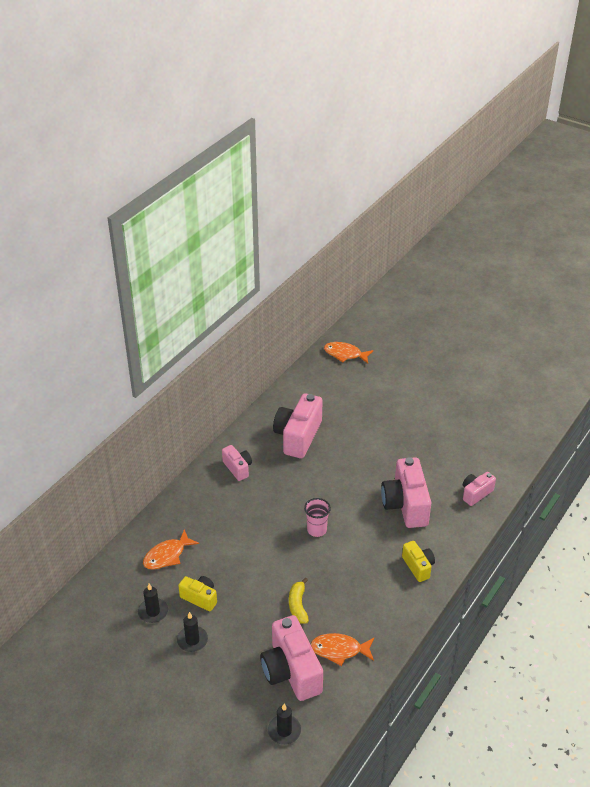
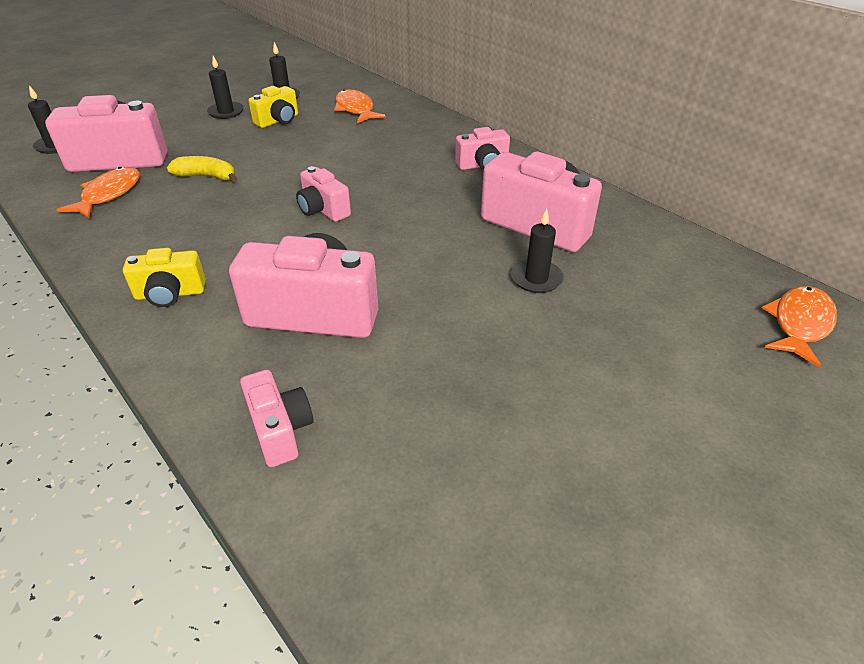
camera: 105 degrees right, 0 degrees up
(316, 530) = (323, 210): pink cup -> pink camera
(346, 432) = (536, 279): none -> black candle

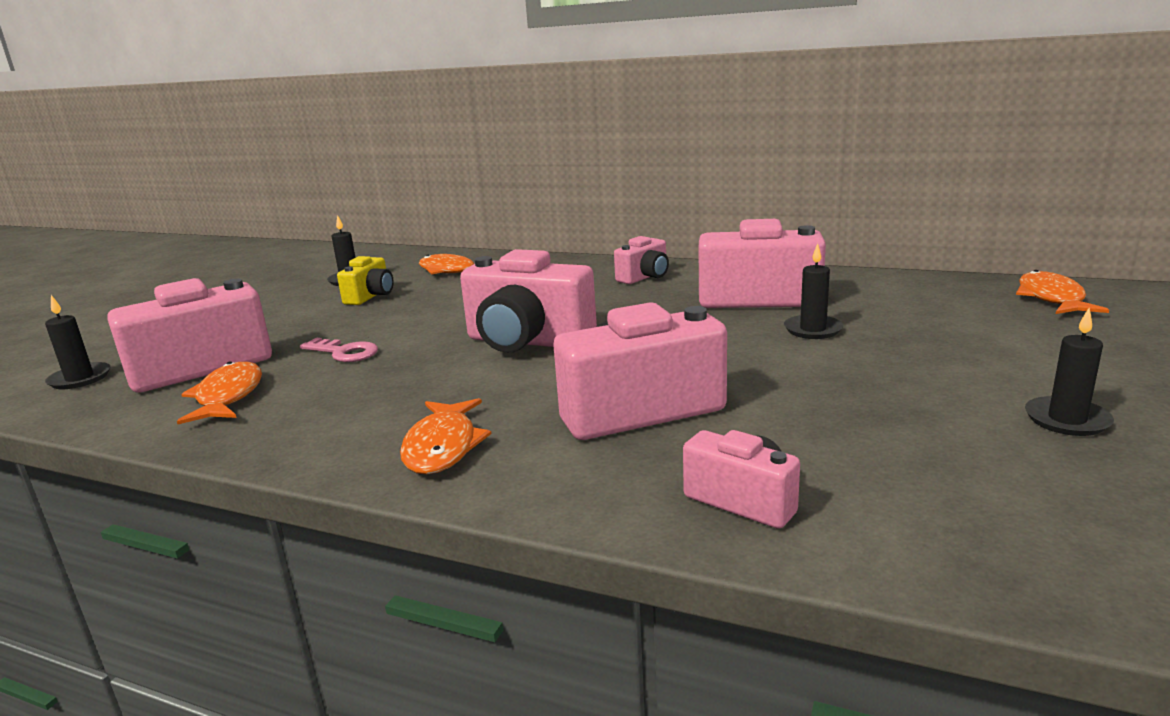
camera: 25 degrees left, 20 degrees down
(170, 294) = (443, 447): yellow camera -> orange fish
(206, 176) = (344, 352): yellow banana -> pink key
(226, 112) = (292, 304): black candle -> black candle (1067, 420)
(323, 210) = (527, 342): pink camera -> pink camera, size x1.83

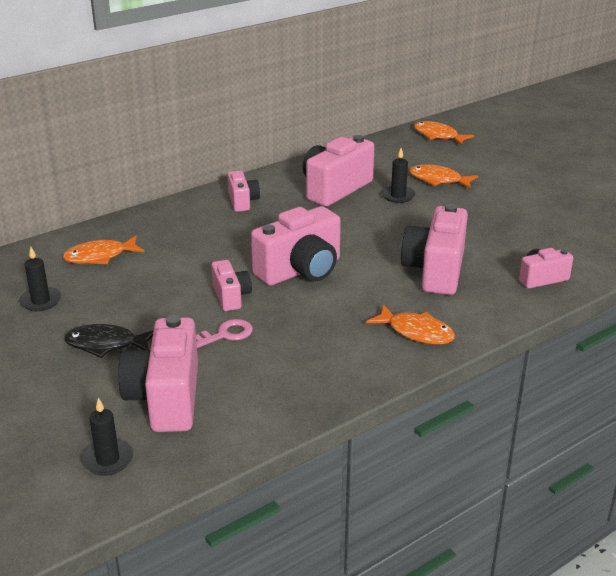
camera: 60 degrees left, 10 degrees up
(228, 396) = (248, 392): orange fish -> orange fish (438, 180)
(290, 319) = (106, 344): none -> black fish
(370, 296) = (107, 301): yellow camera -> none
(429, 332) = (231, 297): none -> pink camera
(1067, 420) = (546, 195): black candle -> none

